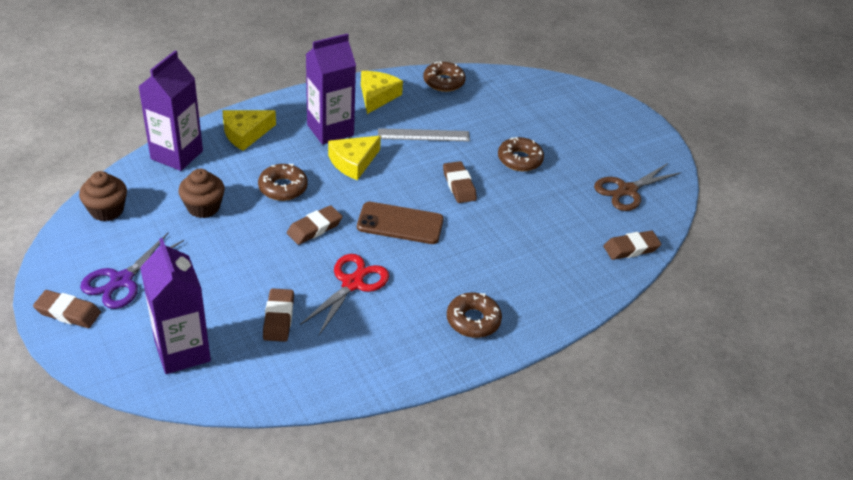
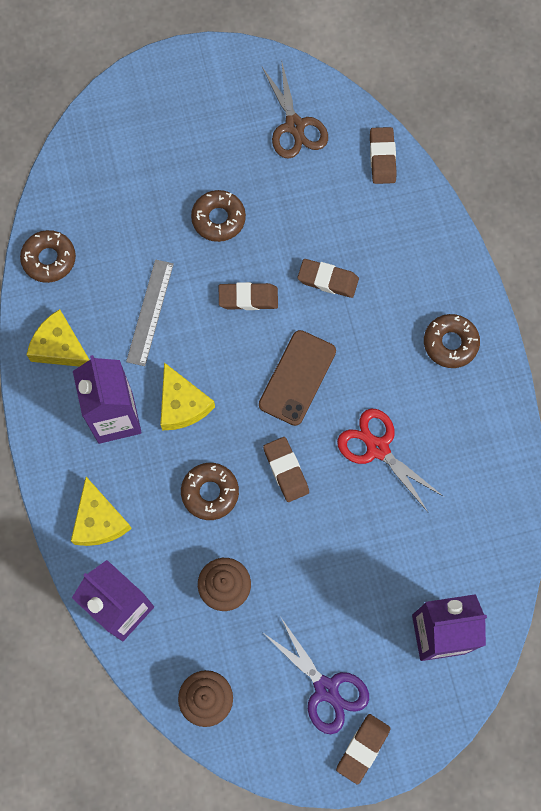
camera: 70 degrees left, 30 degrees up
(278, 318) = (412, 532): brown eraser -> brown eraser (327, 280)

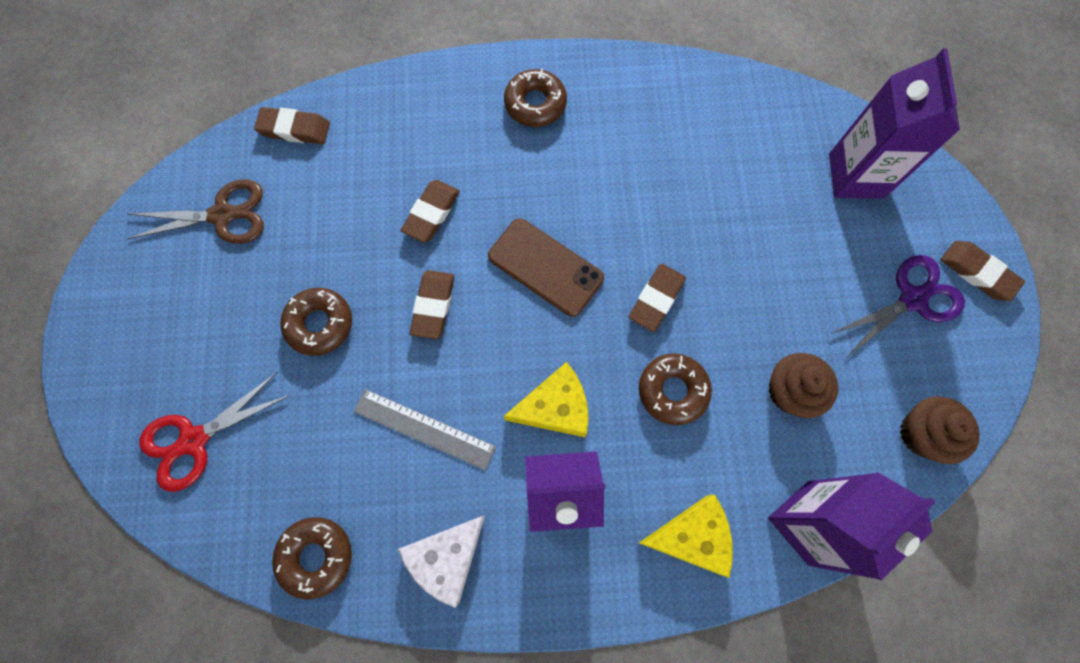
camera: 80 degrees left, 0 degrees up
(60, 347) = (446, 558): yellow cheese -> white cheese
(286, 470) = (656, 299): brown eraser -> brown eraser turned 45 degrees counterclockwise
(378, 448) = (644, 197): red scissors -> red scissors (194, 440)

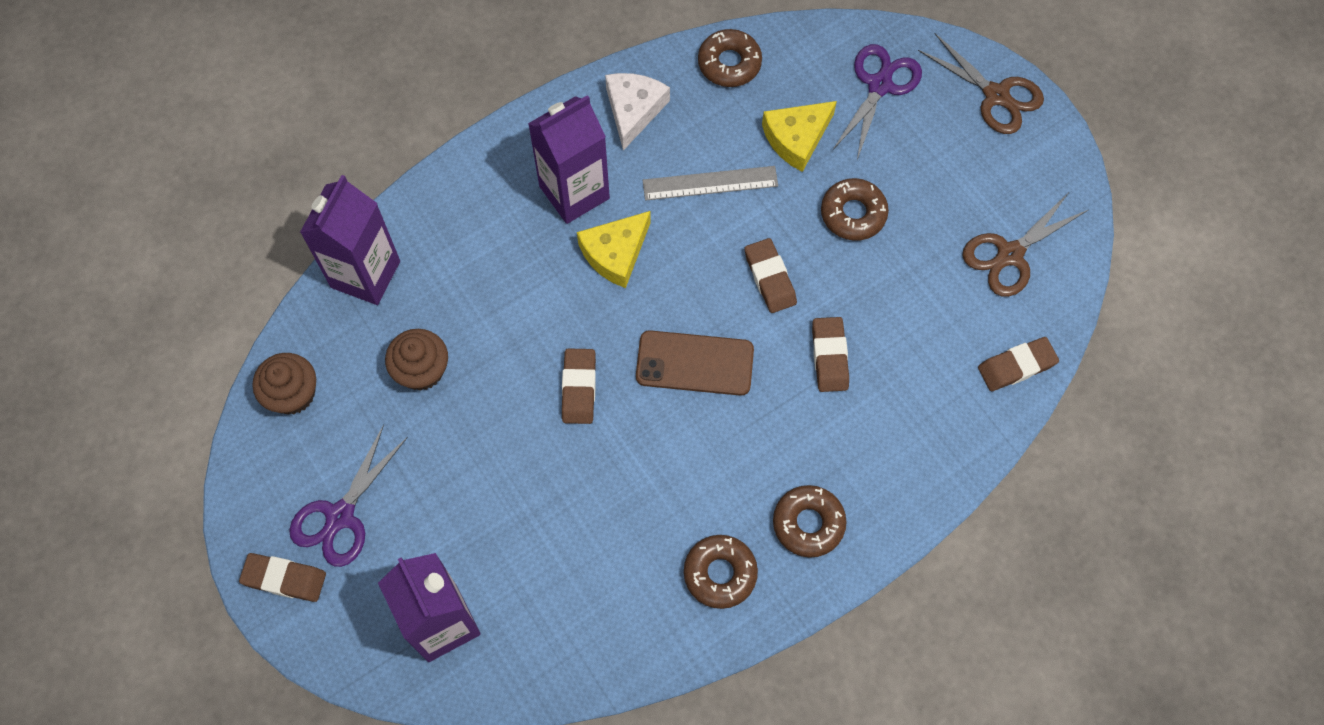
camera: 150 degrees right, 5 degrees down
(102, 365) = (996, 95): none -> brown scissors
(194, 440) = (879, 85): red scissors -> purple scissors
(672, 390) = (524, 317): brown donut -> brown donut (720, 573)
(692, 536) = (454, 217): yellow cheese -> yellow cheese (796, 138)

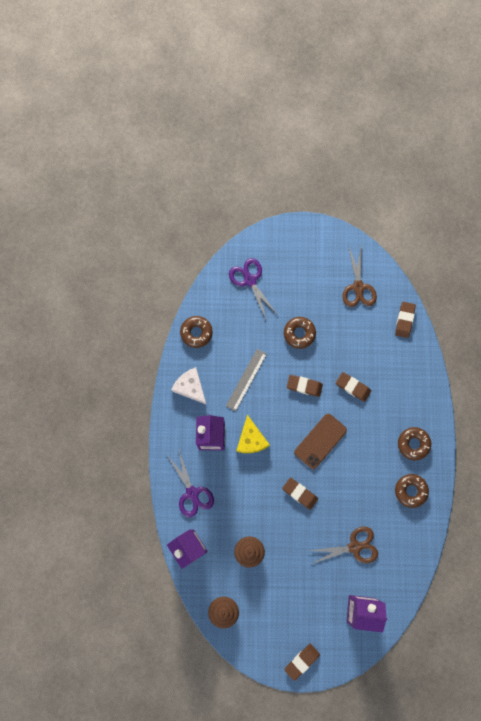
camera: 55 degrees left, 10 degrees up
(340, 516) = (290, 623): purple scissors -> purple scissors (192, 493)
(796, 138) = (250, 331): yellow cheese -> none
(996, 95) = (287, 239): brown scissors -> brown scissors (354, 547)

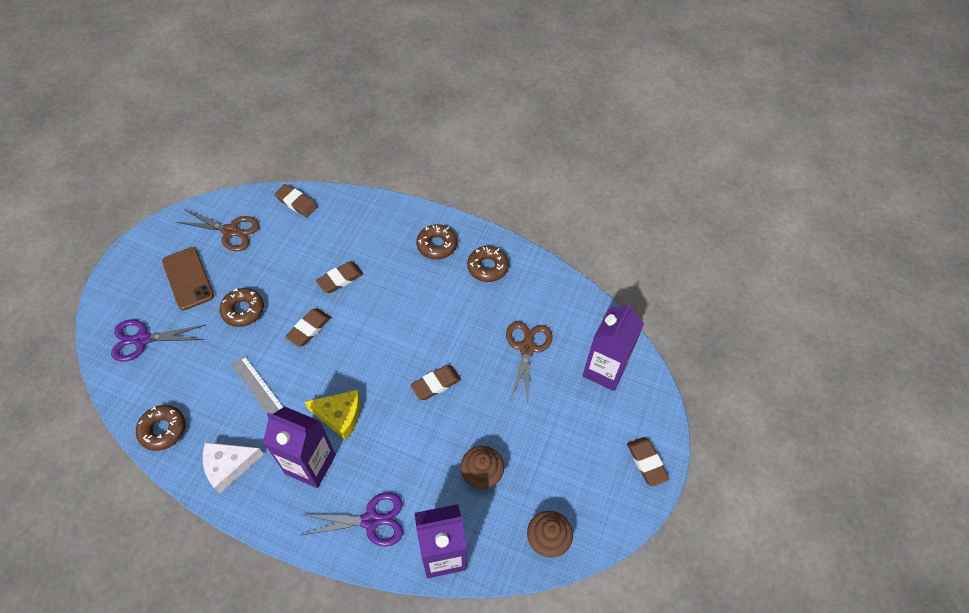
camera: 70 degrees left, 20 degrees down
(320, 441) = (384, 337): brown phone -> brown phone (188, 278)

